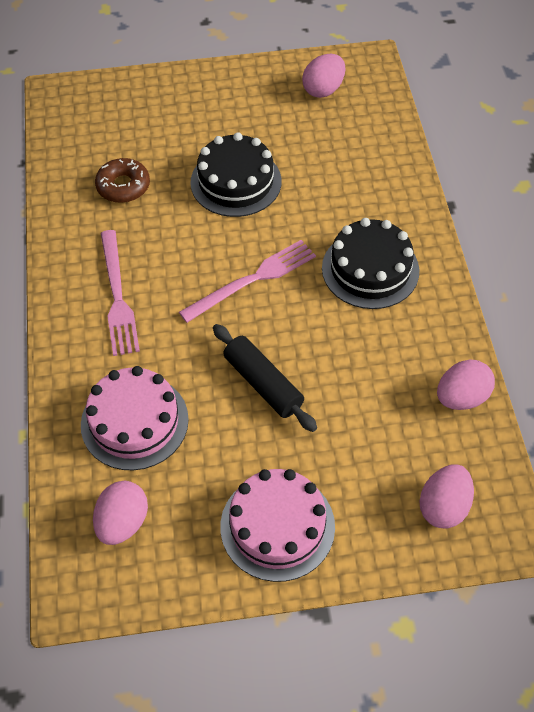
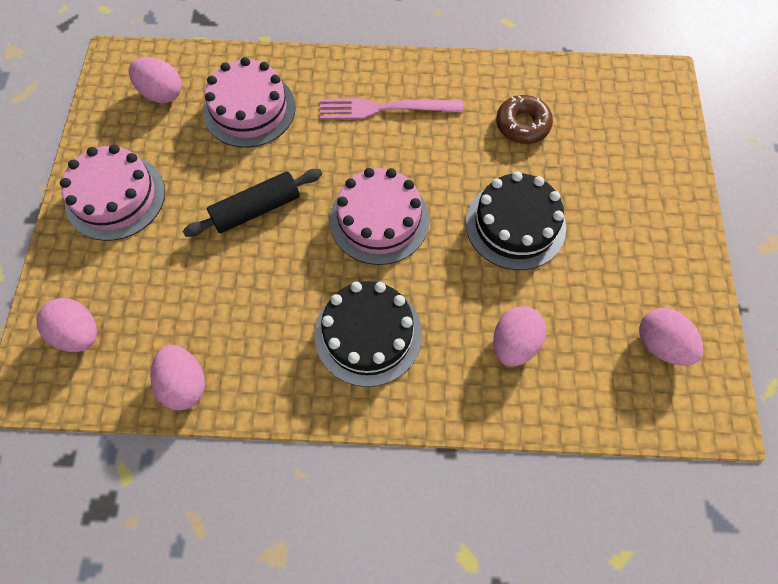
camera: 100 degrees right, 10 degrees up
(252, 280) = (379, 219): pink fork -> pink cake
(349, 173) = (514, 344): none -> pink egg

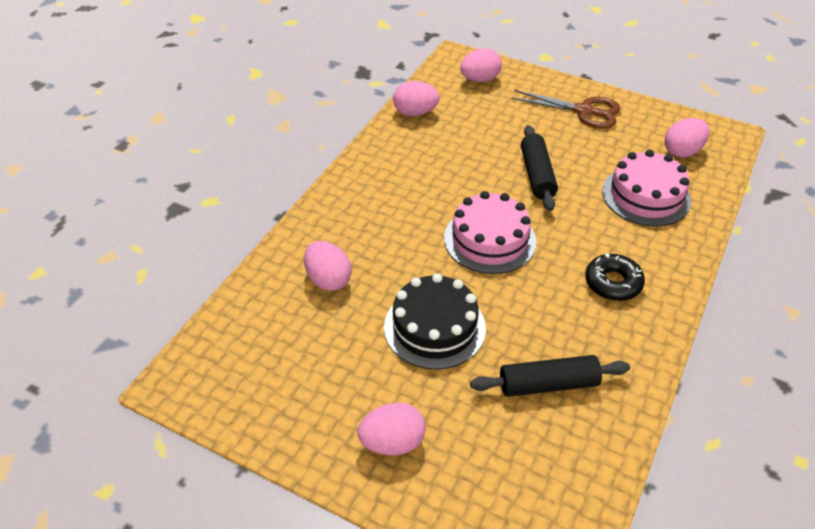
camera: 115 degrees right, 20 degrees down
(115, 197) = (583, 111): pink cake -> brown scissors
(368, 334) = (393, 202): black cake -> none
(385, 109) = (613, 283): pink fork -> black donut
(522, 125) = (548, 384): brown donut -> black rolling pin
(661, 344) = (257, 378): pink egg -> pink egg (392, 442)

